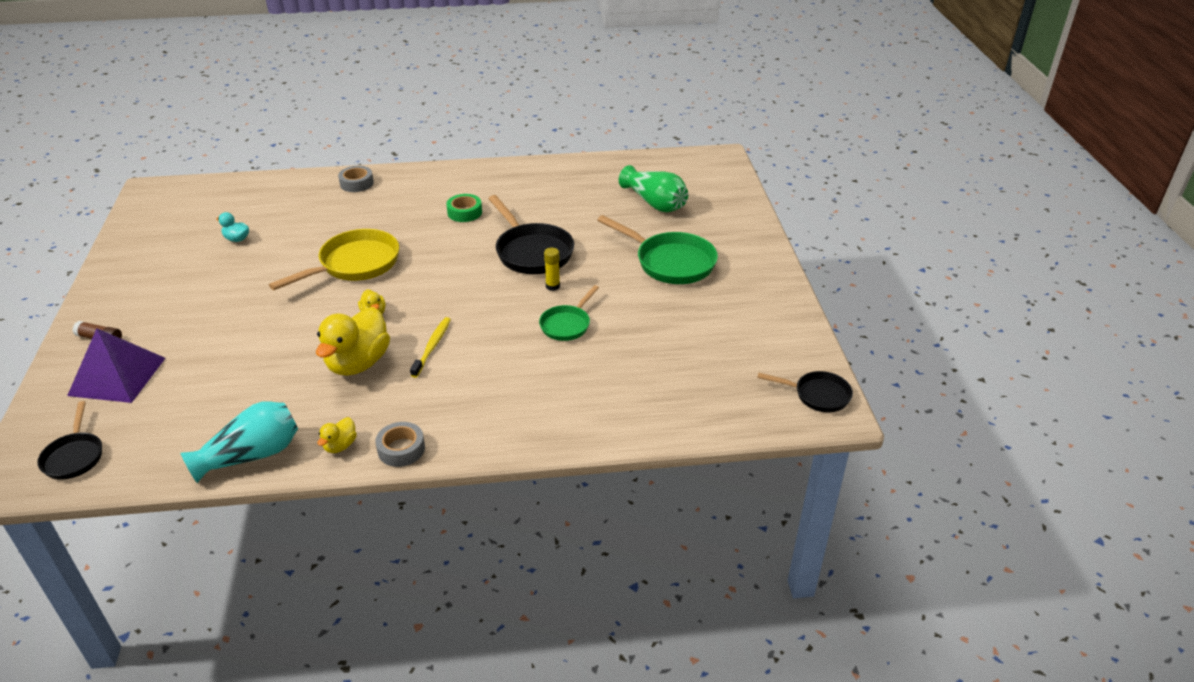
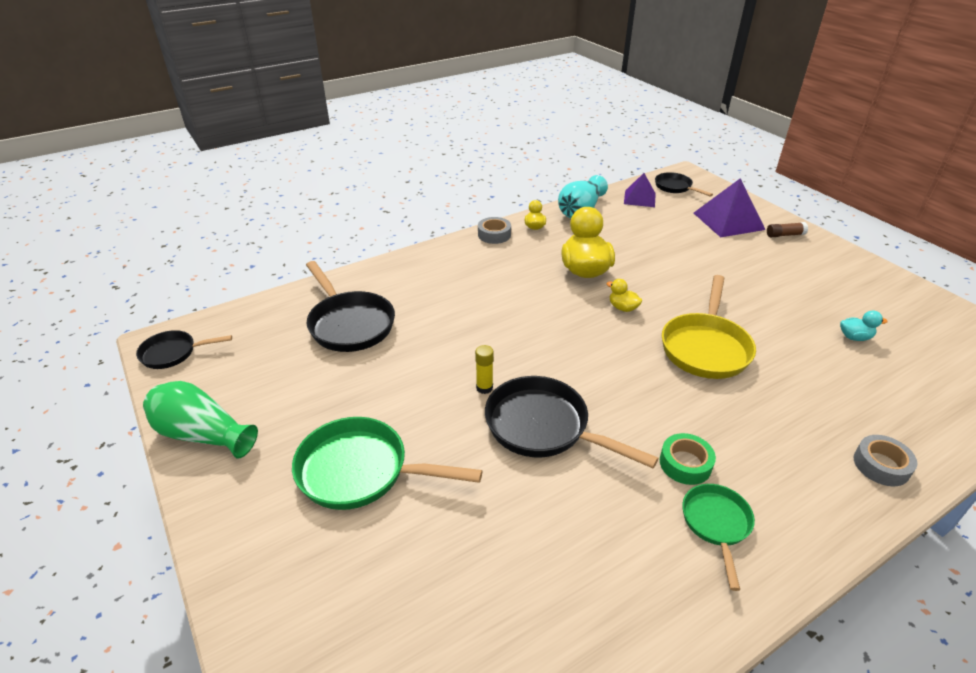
camera: 155 degrees right, 0 degrees up
(150, 451) = (639, 198): none -> purple pyramid
(432, 346) = (542, 297): yellow toothbrush -> none
(567, 324) = (440, 350): green pan -> green pan (716, 524)
(637, 375) = (349, 324): none -> black pan
(655, 203) = (431, 602): green vase -> green vase (202, 434)

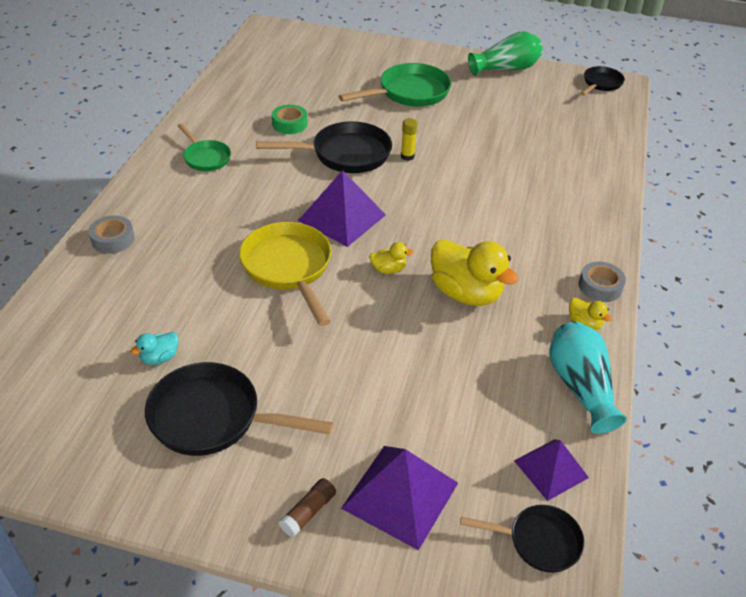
camera: 135 degrees right, 5 degrees up
(349, 324) = (550, 147): black pan -> black pan (213, 418)
(618, 364) = (342, 217): none -> purple pyramid
(685, 464) = (243, 177): green tape -> green tape (290, 124)

